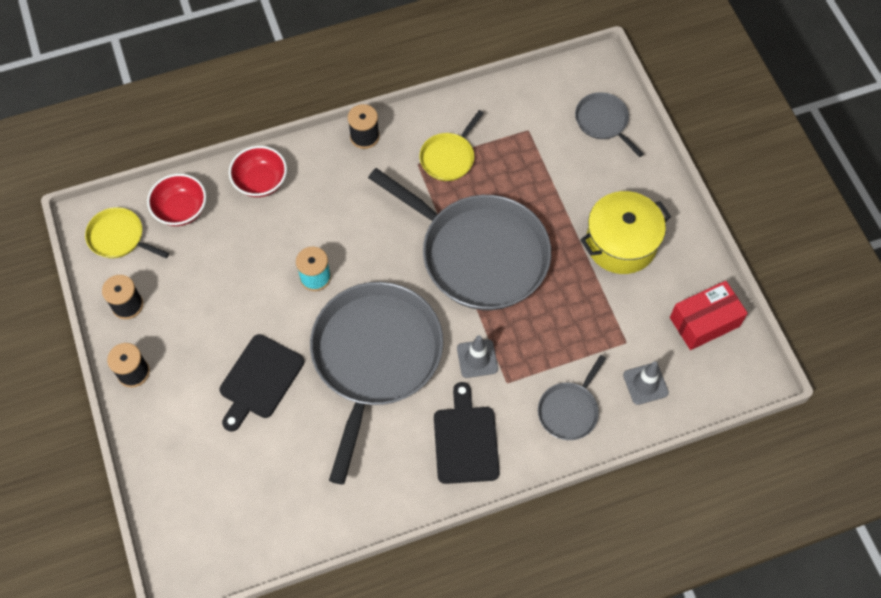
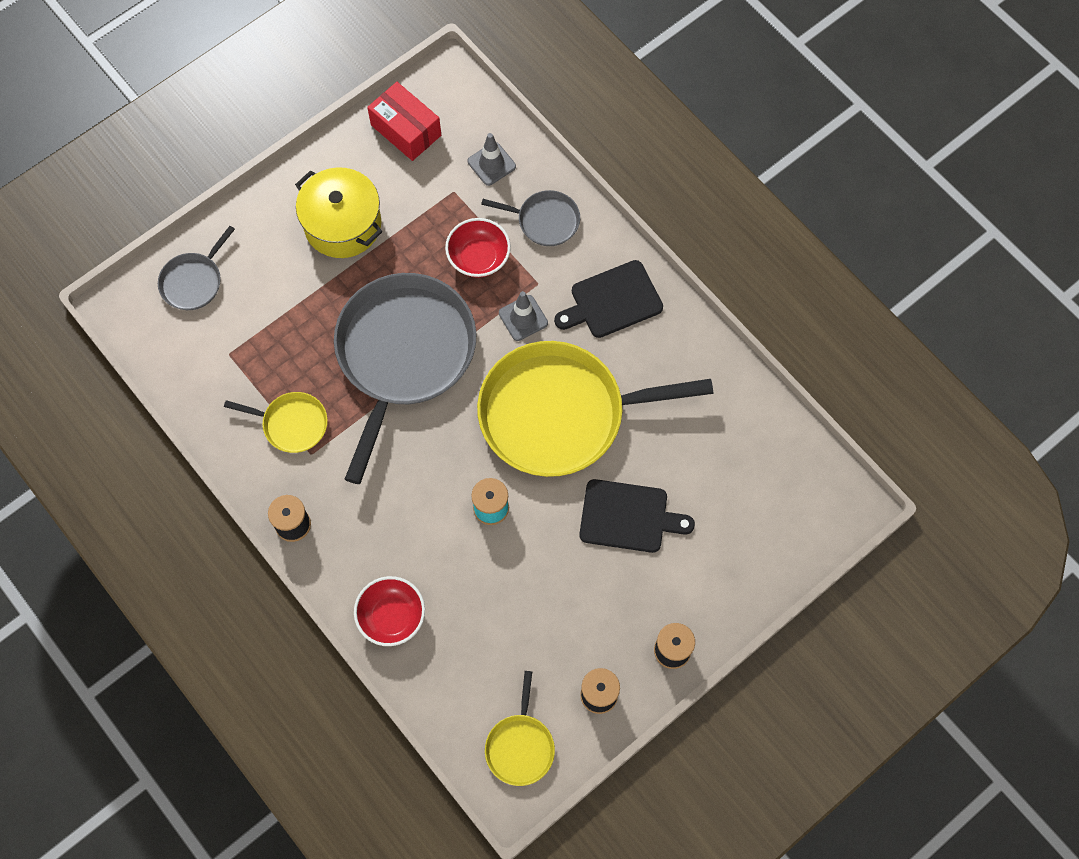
camera: 110 degrees left, 5 degrees up
(181, 209) = (459, 691): red bowl -> red bowl (478, 258)
(375, 358) = (560, 413): grey pan -> yellow pan

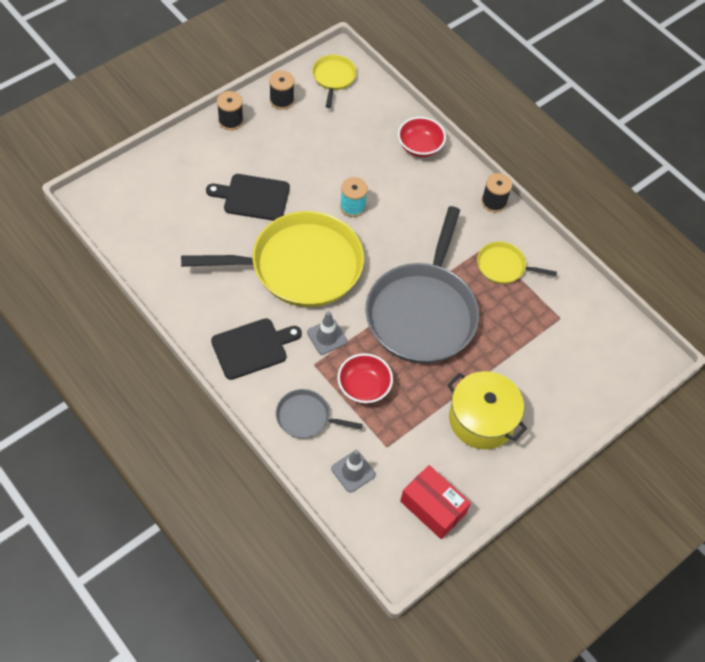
camera: 175 degrees right, 10 degrees down
(194, 281) = (599, 375): grey pan -> none

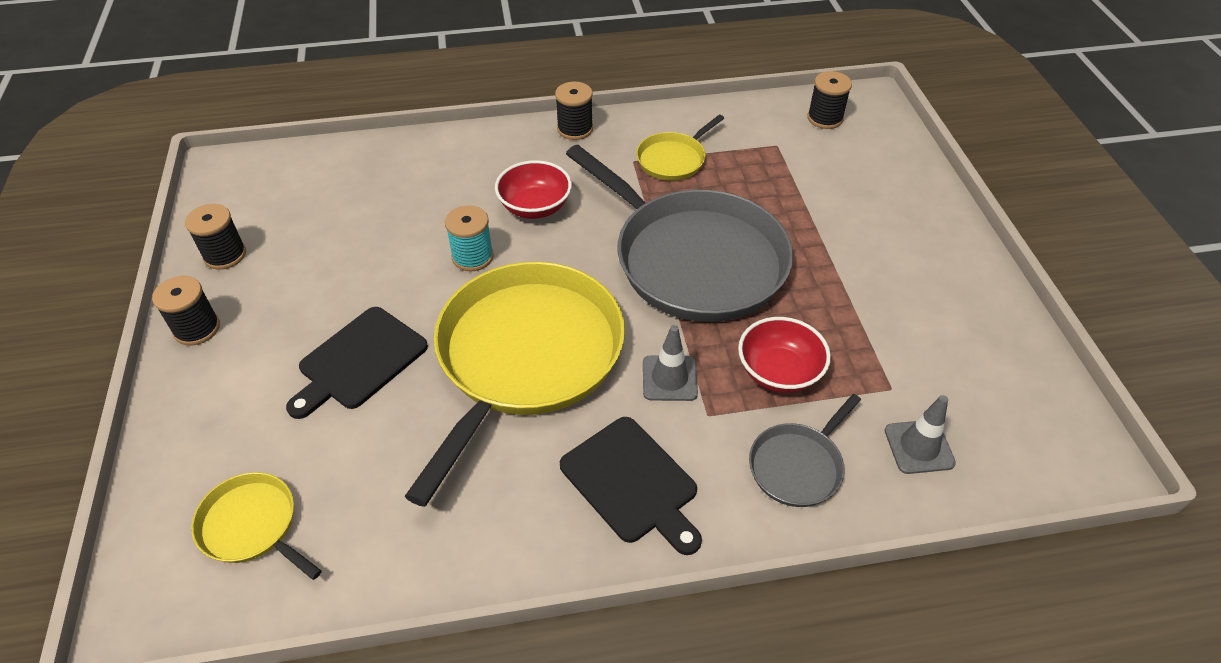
camera: 55 degrees left, 10 degrees down
(252, 348) = (632, 483): black cutting board -> black cutting board turned 135 degrees clockwise
(333, 78) = (248, 187): yellow pan -> yellow pan (252, 526)
(419, 147) = (437, 155): red bowl -> red bowl (535, 207)
(433, 507) = (1010, 379): red box -> none
(482, 419) = (889, 272): yellow pot -> none
(610, 336) = (825, 118): none -> black spool

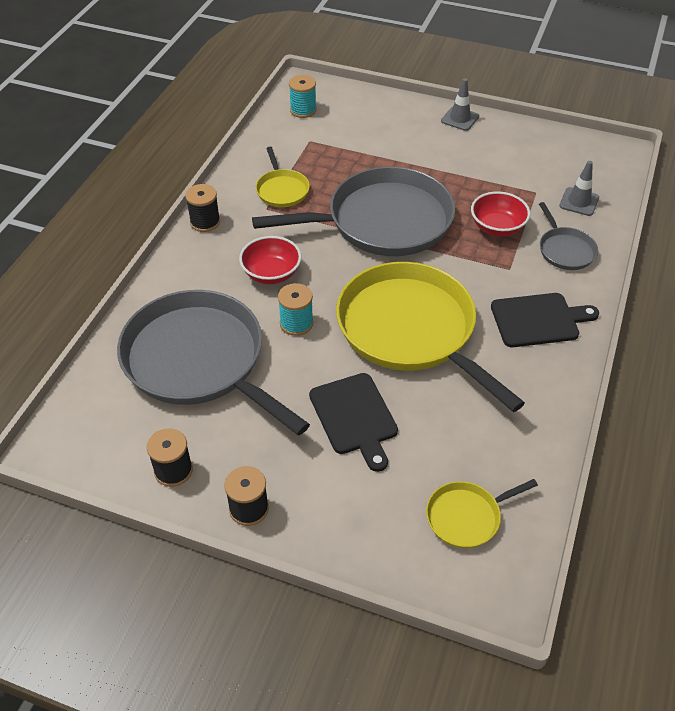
camera: 60 degrees left, 0 degrees up
(376, 210) = (199, 361): none -> grey pan
(669, 378) = (472, 273): grey traffic cone -> grey traffic cone (460, 119)
(825, 118) = (303, 110): black spool -> turquoise spool

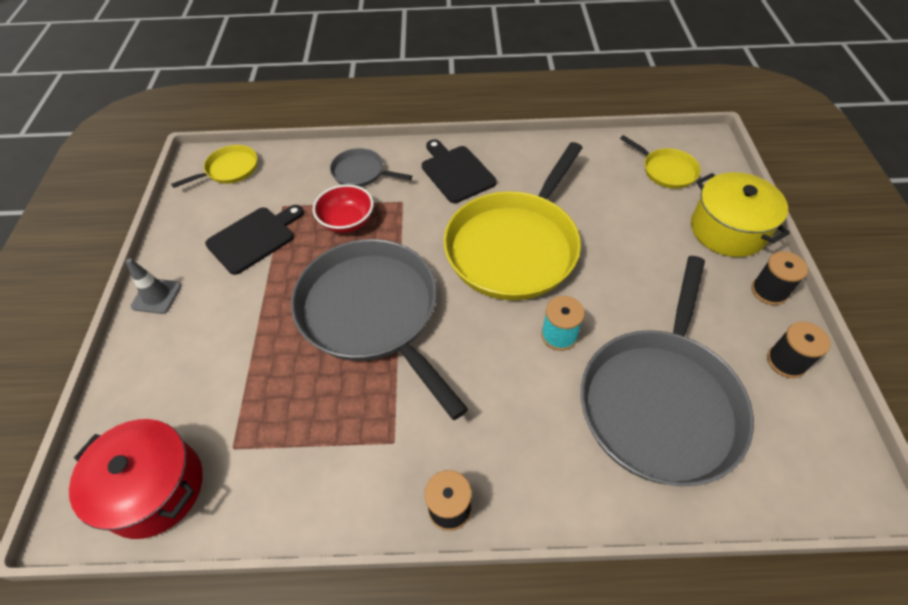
camera: 110 degrees left, 5 degrees up
(271, 273) = (502, 387): red bowl -> none
(282, 190) = (350, 439): yellow pan -> yellow pan (229, 169)
(303, 110) = (154, 488): turquoise spool -> red pot
(344, 523) = (728, 230): none -> yellow pot
(355, 417) = (633, 254): black cutting board -> black cutting board (254, 238)
(565, 250) = (361, 172): grey pan -> grey pan turned 120 degrees counterclockwise
(579, 202) = (289, 175): grey traffic cone -> none

